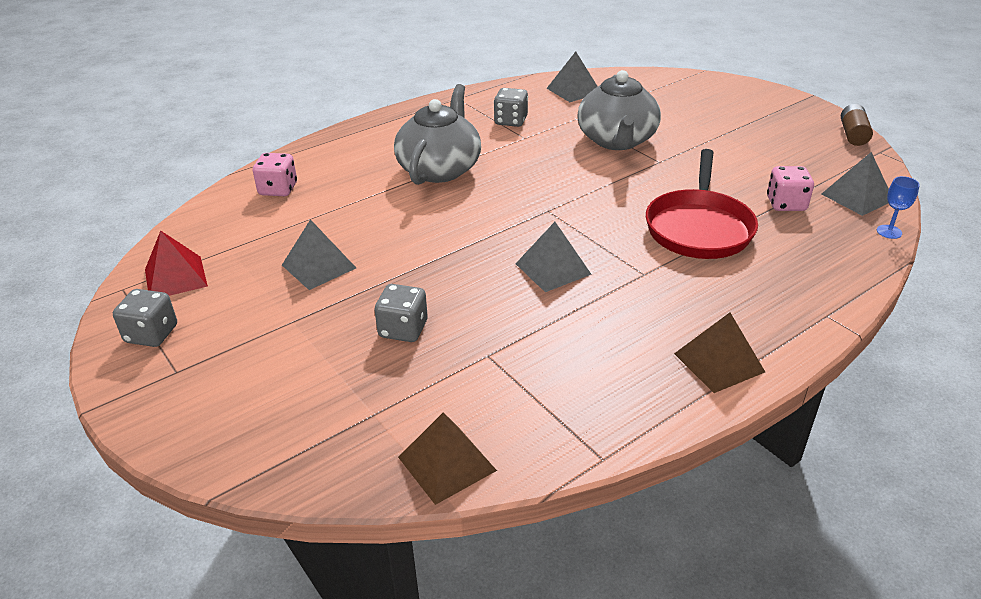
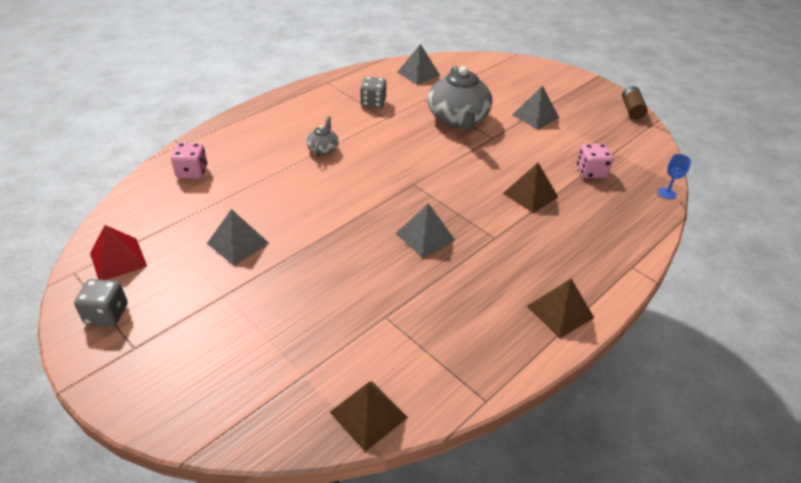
camera: 10 degrees left, 5 degrees up
(403, 329) = (316, 297): grey dice -> none
(440, 169) = (323, 149): grey teapot -> grey teapot, size x0.46
(699, 227) = (530, 195): red pan -> brown pyramid
(857, 197) = (641, 164): grey pyramid -> grey pyramid (535, 116)

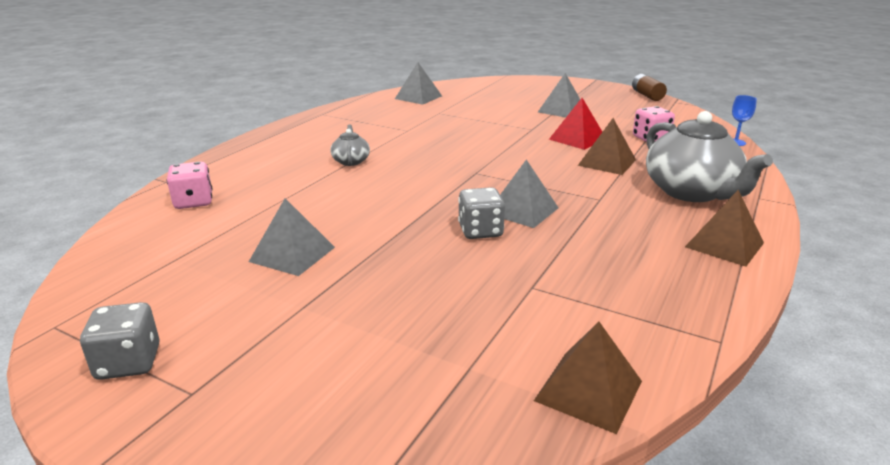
camera: 15 degrees left, 15 degrees down
(118, 259) = (122, 299): red pyramid -> red pyramid (577, 139)
(373, 103) = (384, 122): grey dice -> grey dice (480, 231)
(458, 119) = (485, 121): grey teapot -> grey teapot (691, 192)

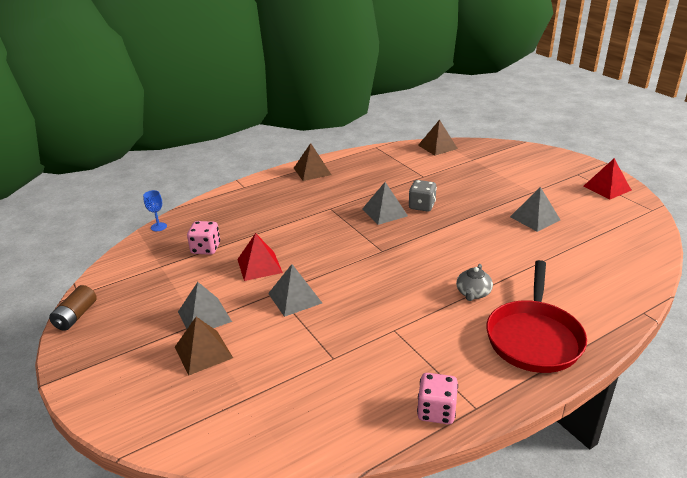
camera: 150 degrees left, 5 degrees up
(128, 363) = (607, 188): grey dice -> red pyramid
(194, 202) = (608, 278): pink dice -> pink dice (436, 411)
(283, 147) = (534, 337): none -> red pan
(418, 97) = (323, 415): grey pyramid -> grey pyramid (295, 298)
(607, 162) = (279, 234): brown pyramid -> brown pyramid (203, 352)
(691, 192) = (272, 198): grey teapot -> none

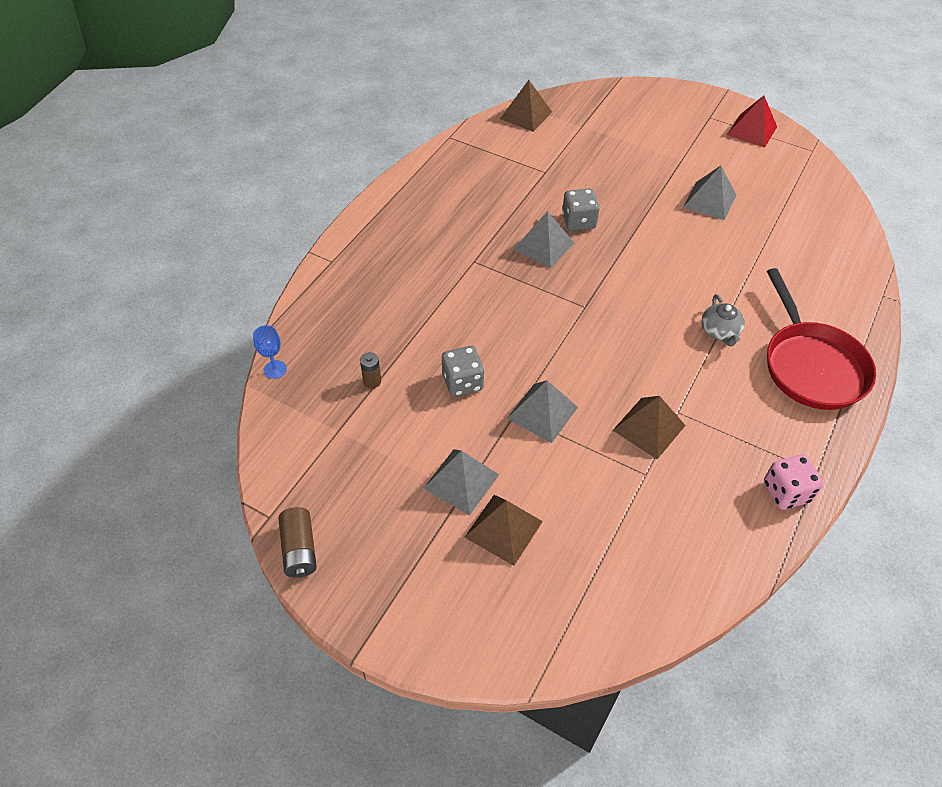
camera: 30 degrees left, 20 degrees up
(206, 248) = (372, 381): pink dice -> brown battery
(259, 266) = (462, 382): red pyramid -> grey dice
(312, 171) = (401, 205): brown pyramid -> brown pyramid (649, 427)

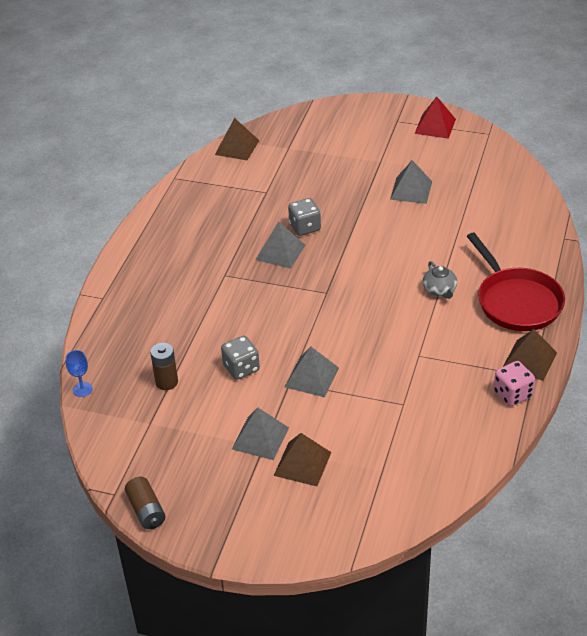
camera: 10 degrees left, 10 degrees down
(372, 381) = (166, 382): brown battery -> brown battery, size x1.50
(649, 427) = (398, 371): brown pyramid -> brown pyramid (529, 360)

